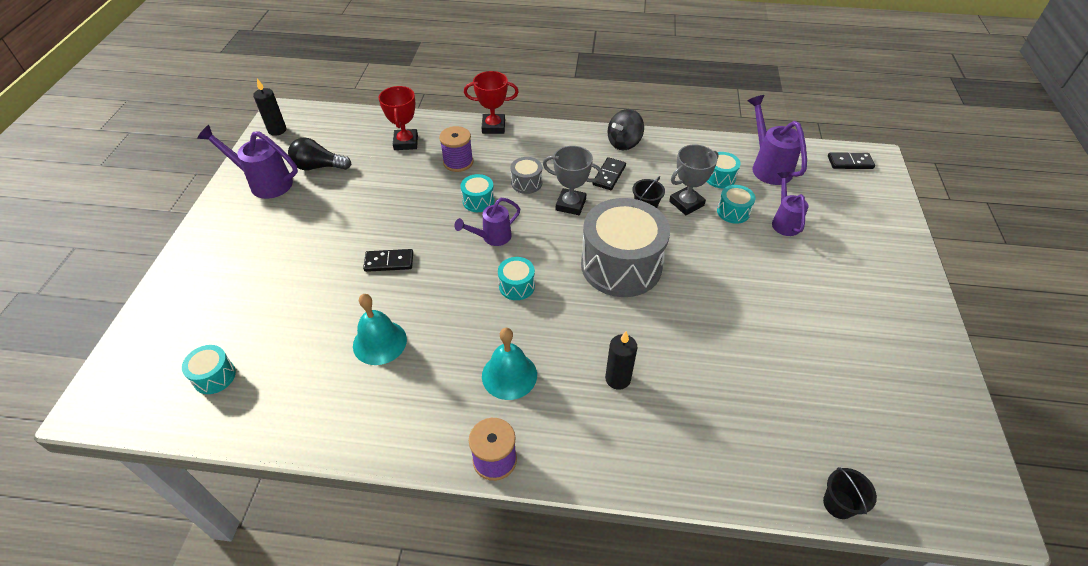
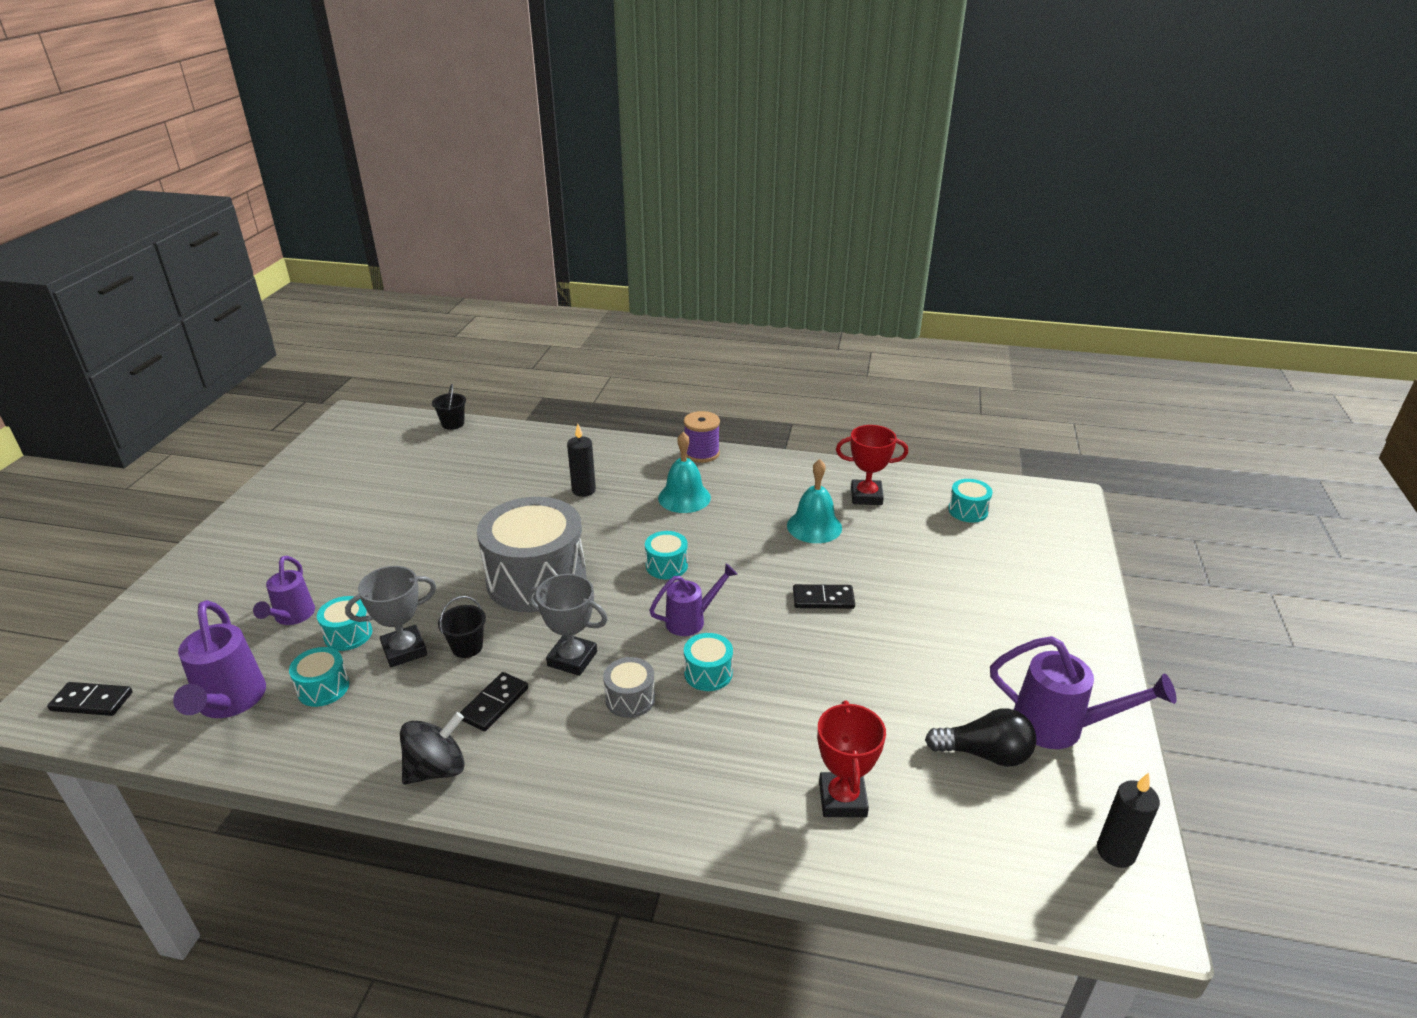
camera: 175 degrees left, 15 degrees down
(458, 162) = (741, 746): purple spool -> none
(493, 127) = (673, 828): red trophy -> red trophy (866, 496)

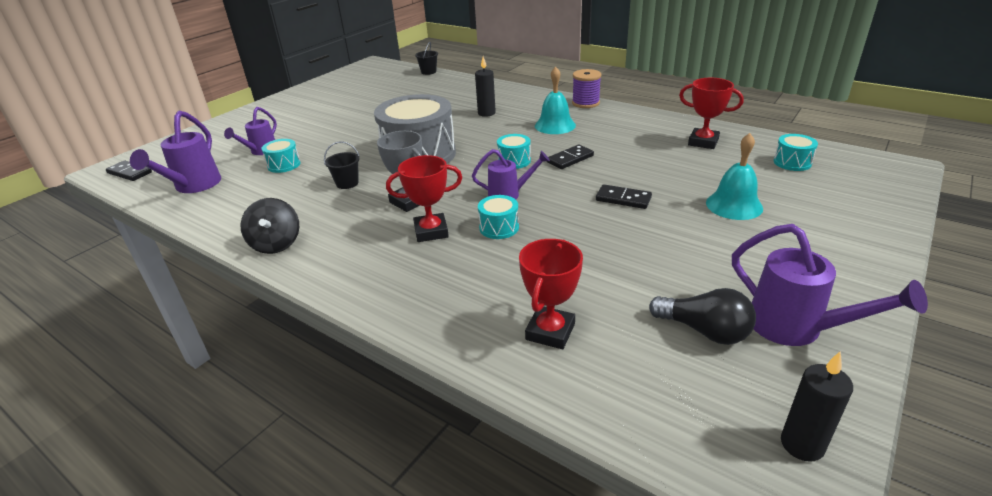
camera: 25 degrees right, 0 degrees up
(323, 688) = (248, 189): turquoise drum -> none
(404, 650) = (309, 178): grey trophy -> none
(437, 769) = (276, 244): black spinning top -> black spinning top turned 90 degrees clockwise
(494, 703) = (339, 216): black domino -> black domino (570, 159)
(630, 699) = (431, 231): grey drum -> red trophy
(814, 526) = (646, 154): turquoise bell -> turquoise bell (734, 205)

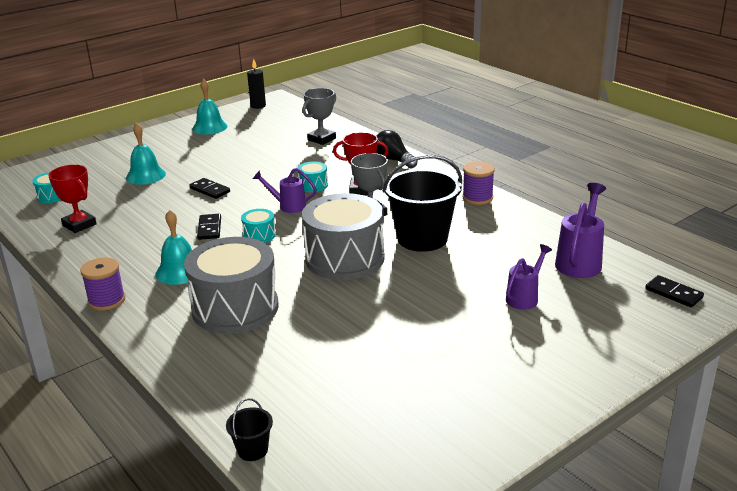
camera: 165 degrees left, 5 degrees down
(276, 244) = (477, 198): black spinning top -> purple spool
(284, 165) = (490, 272): turquoise drum -> none
(347, 183) = (422, 238): black bucket -> black bucket, size x2.33
(486, 113) = (235, 308): black candle -> grey drum
(550, 332) = (321, 139): red trophy -> grey trophy
(570, 159) = (209, 228): black domino -> black domino turned 75 degrees counterclockwise
(704, 331) = (250, 131): black light bulb -> black light bulb (393, 160)
(797, 329) = (209, 127): purple watering can -> turquoise bell

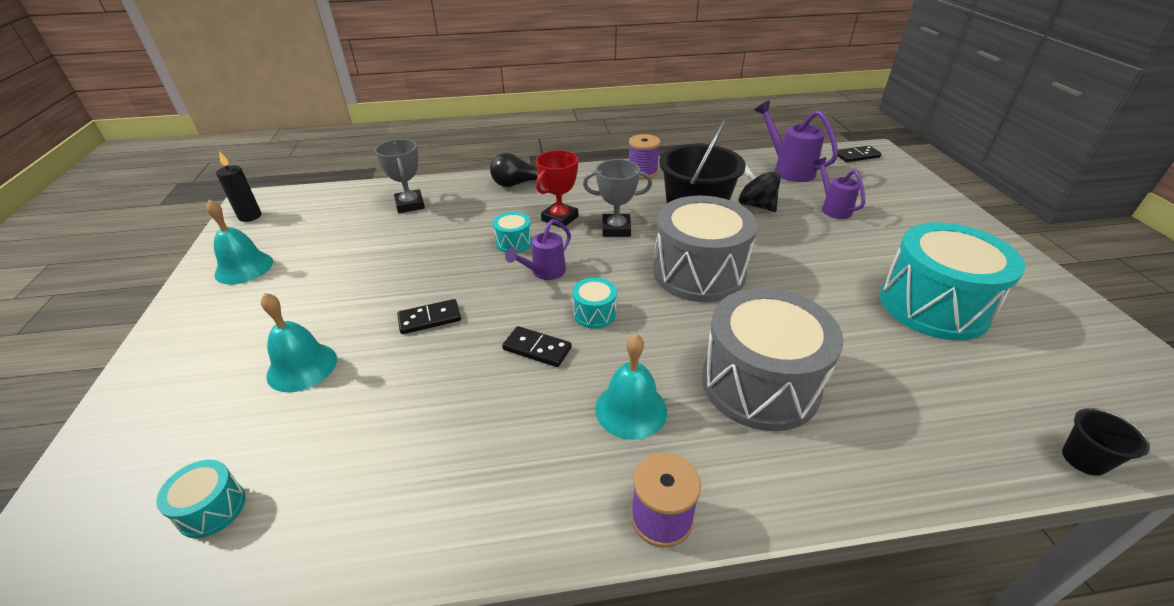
camera: 60 degrees left, 10 degrees up
(79, 225) = (373, 493): red trophy -> none
(401, 369) = (933, 306): none -> turquoise drum
(481, 259) = (756, 205): none -> black spinning top

